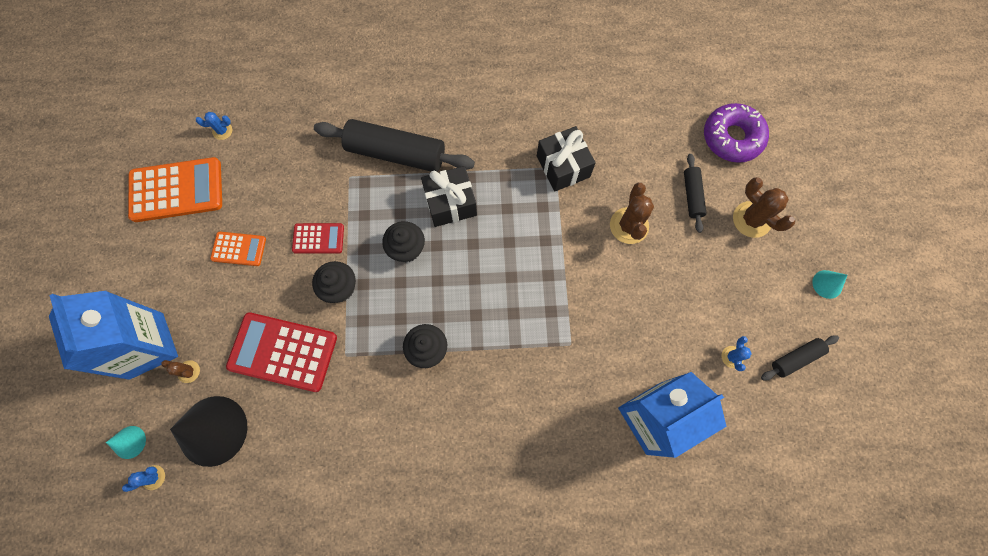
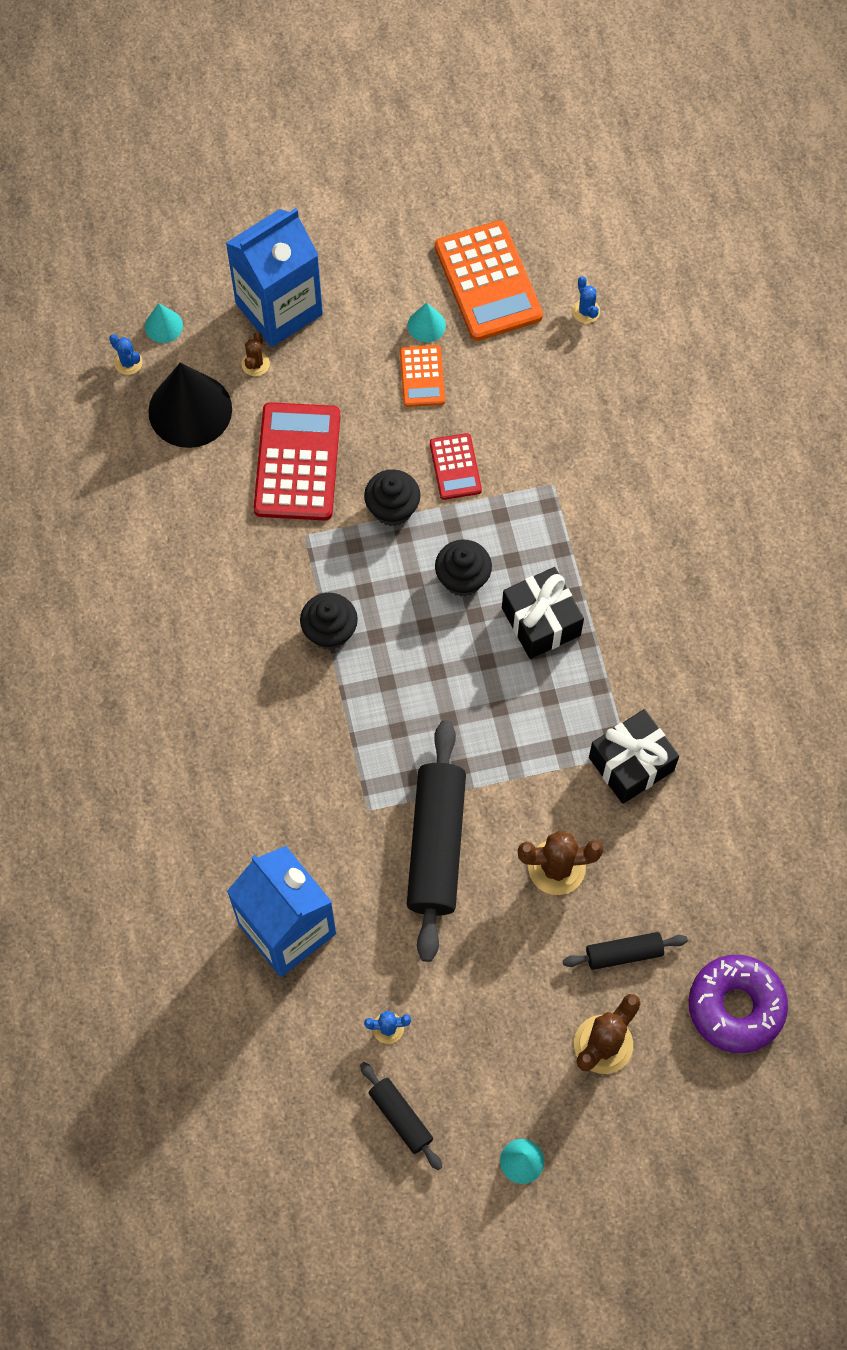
camera: 80 degrees right, 5 degrees down
(197, 239) = (426, 325): none -> turquoise cone
(396, 153) = (601, 536): black rolling pin -> black rolling pin (436, 845)

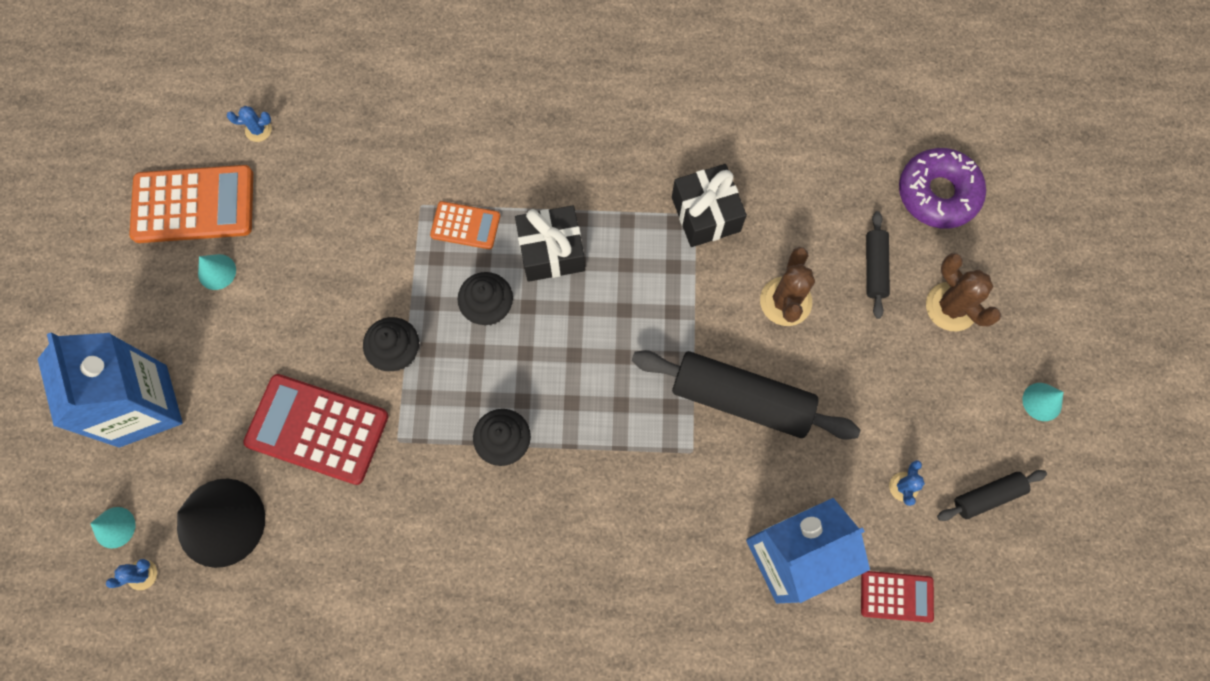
camera: 75 degrees left, 5 degrees up
(255, 364) = (195, 444): brown cactus -> none
(422, 376) = (269, 290): orange calculator -> orange calculator (465, 226)
(455, 467) = (374, 284): red calculator -> red calculator (896, 596)

